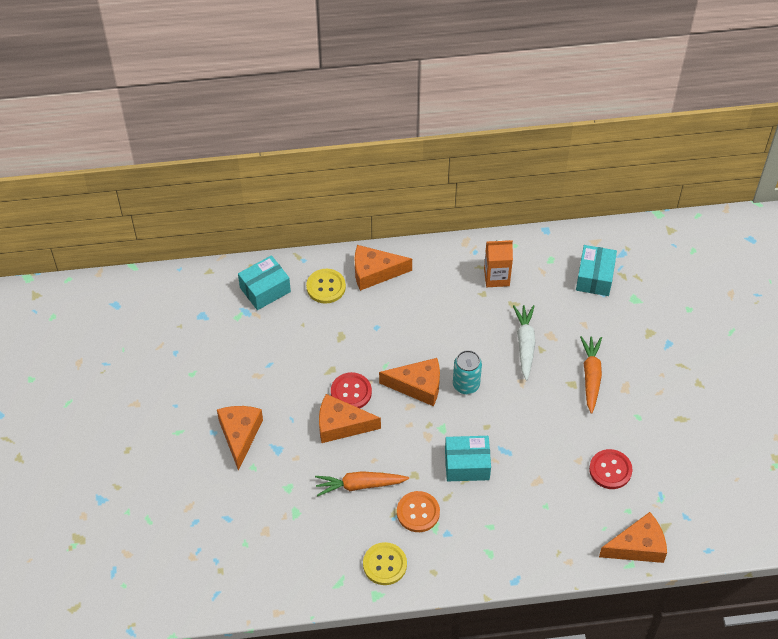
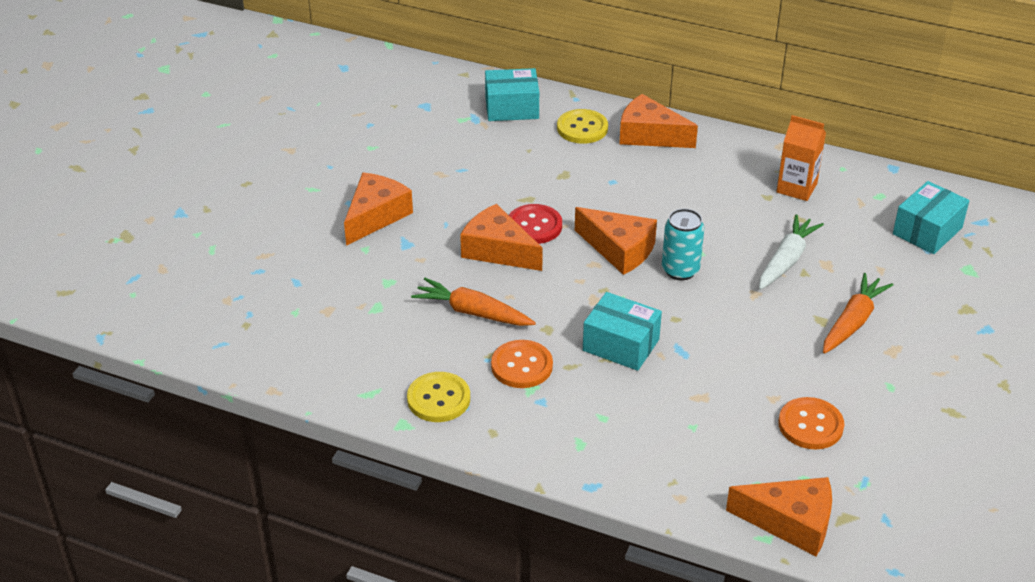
camera: 30 degrees right, 15 degrees down
(610, 470) = (810, 425): red button -> orange button

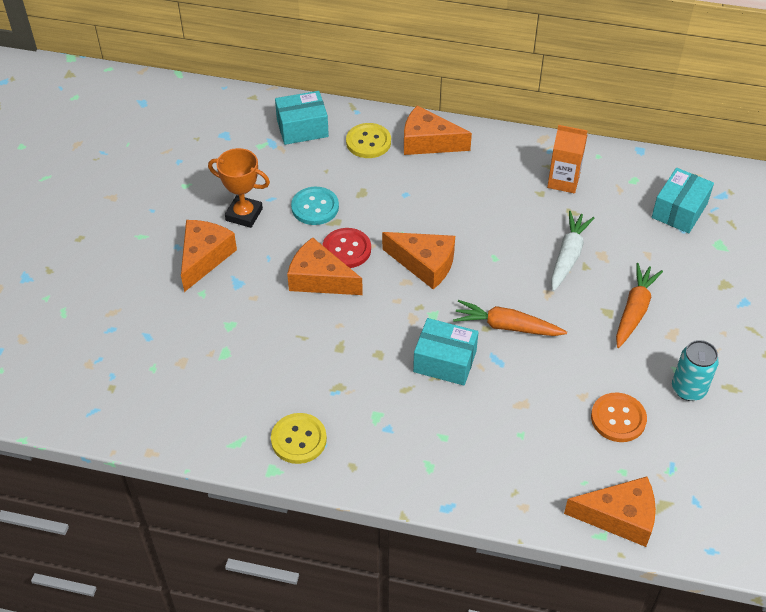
camera: 10 degrees left, 10 degrees up
(428, 181) = (244, 214): none -> orange trophy
(473, 312) = (310, 346): orange carrot -> orange carrot (506, 326)
(508, 183) = (315, 207): none -> turquoise button
(521, 366) = (364, 395): orange button -> none
(680, 270) = (481, 278): turquoise can -> turquoise can (688, 389)

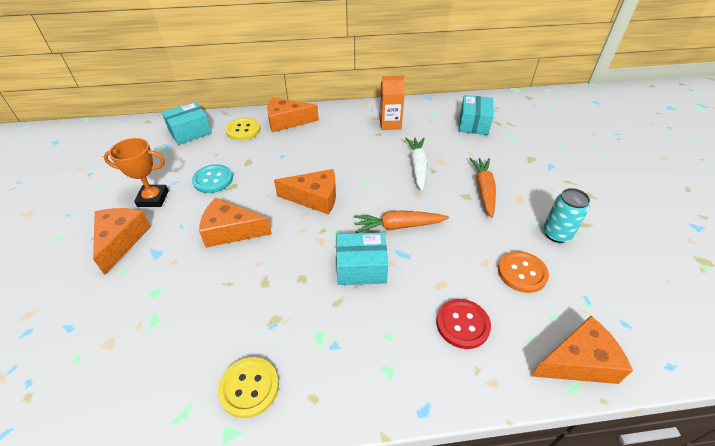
camera: 20 degrees left, 5 degrees down
(346, 249) = (247, 203): red button -> red button (462, 324)

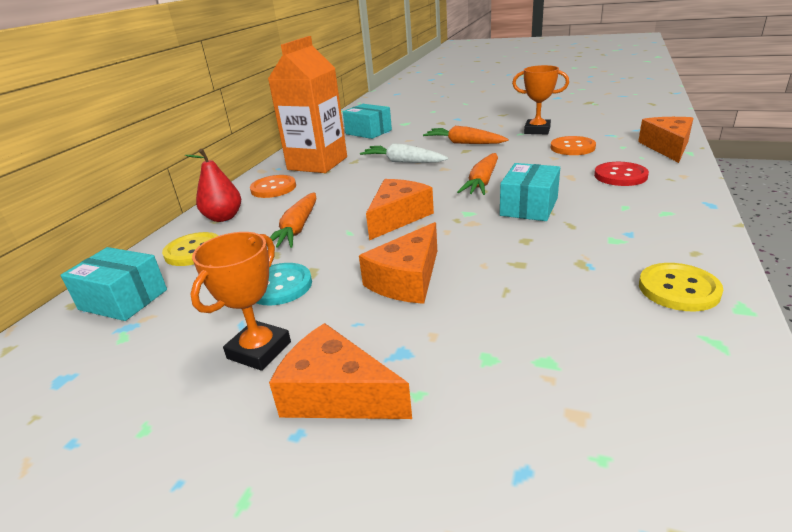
camera: 60 degrees left, 15 degrees down
(190, 132) = (123, 299): turquoise box -> turquoise box turned 60 degrees counterclockwise
(282, 158) = (297, 229): none -> orange carrot
(287, 121) = (223, 217): orange cheese -> red pear
(337, 122) = (273, 188): none -> orange button
(390, 124) = (317, 163): orange carton -> orange carton, size x1.81
(556, 234) = (537, 130): turquoise can -> orange trophy

